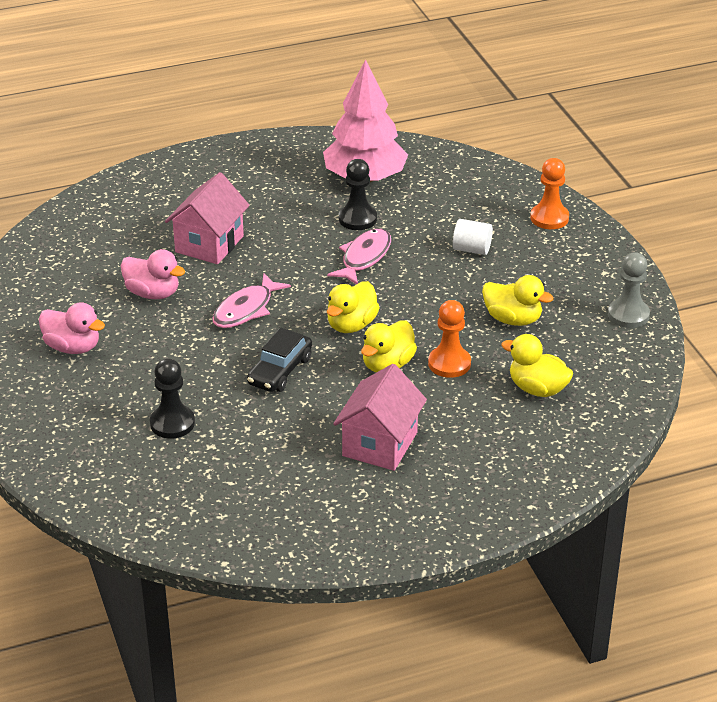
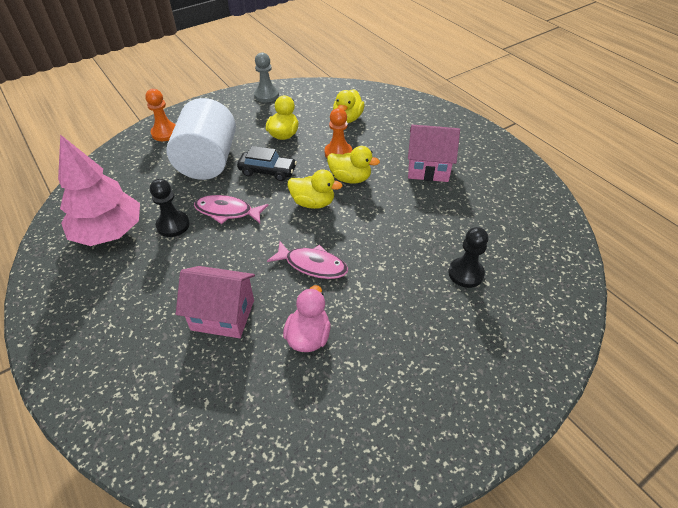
camera: 105 degrees left, 10 degrees up
(73, 347) = (407, 375): pink duck -> none
(280, 371) = (379, 228): black car -> black car (267, 171)
(472, 249) = (208, 161): white cylinder -> white cylinder, size x2.41

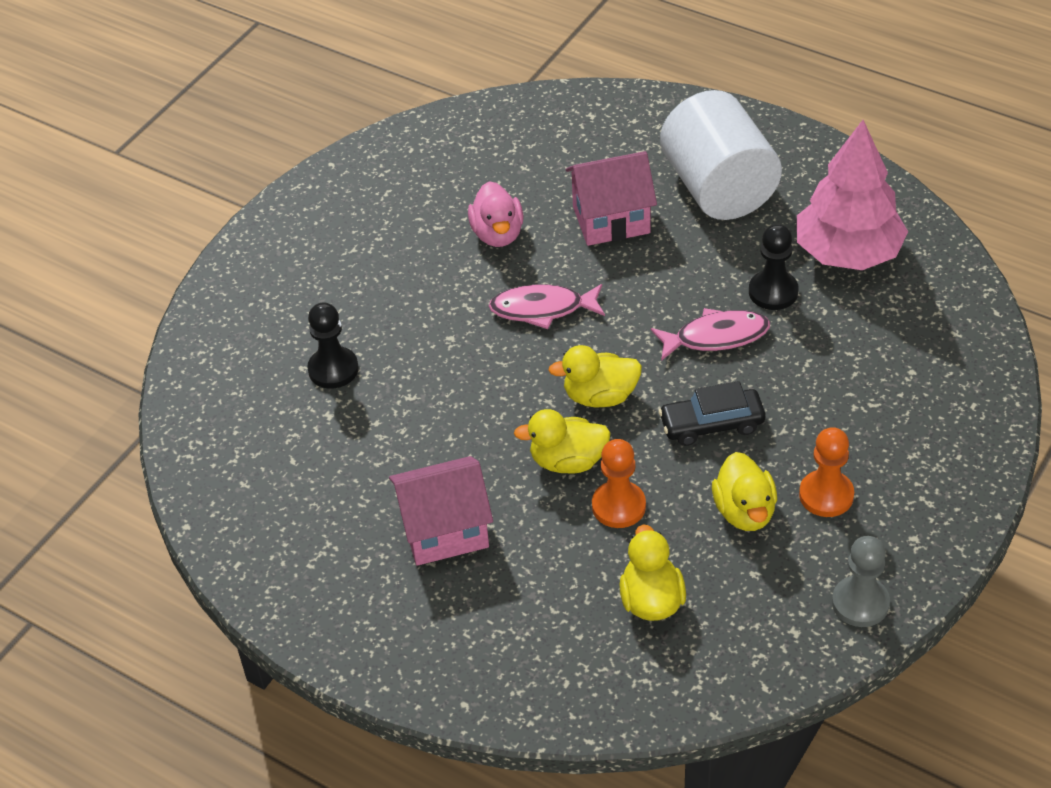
camera: 160 degrees right, 0 degrees up
(165, 133) = (956, 434): orange pawn -> orange pawn (826, 495)
(208, 161) = (826, 407): white cylinder -> white cylinder (719, 188)

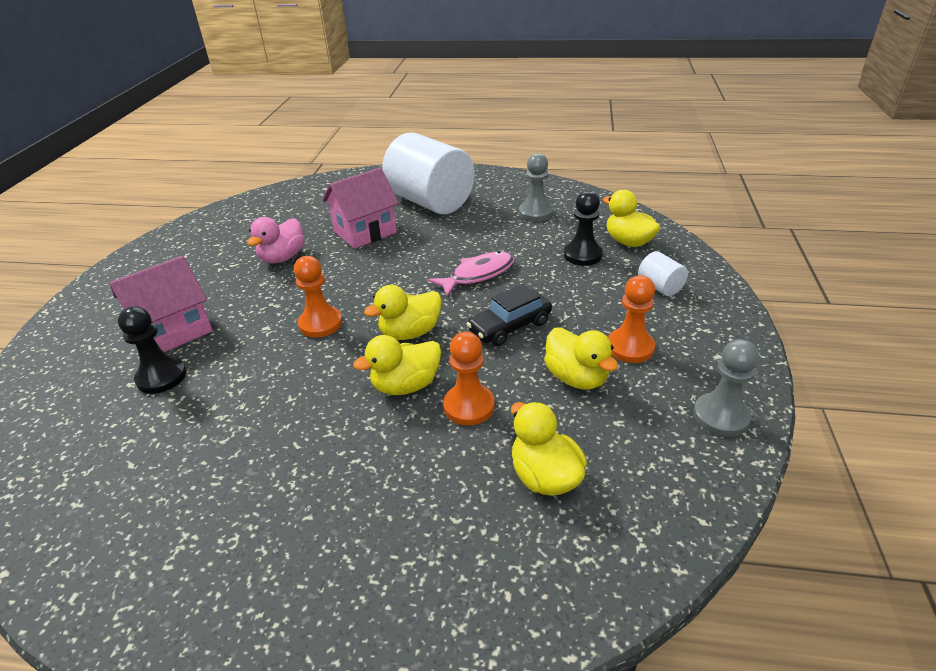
camera: 25 degrees left, 10 degrees down
(444, 530) = (311, 480): pink house -> pink house (174, 331)
(497, 234) = (283, 258): pink duck -> pink duck turned 60 degrees clockwise
(509, 352) = (320, 323): none -> orange pawn
(542, 309) = (336, 291): pink fish -> none
(773, 292) = (501, 242): black pawn -> black pawn (582, 255)
(847, 253) = (535, 213): pink tree -> grey pawn
(921, 427) = (660, 287): none -> white cylinder
(935, 344) = (628, 242): none -> yellow duck

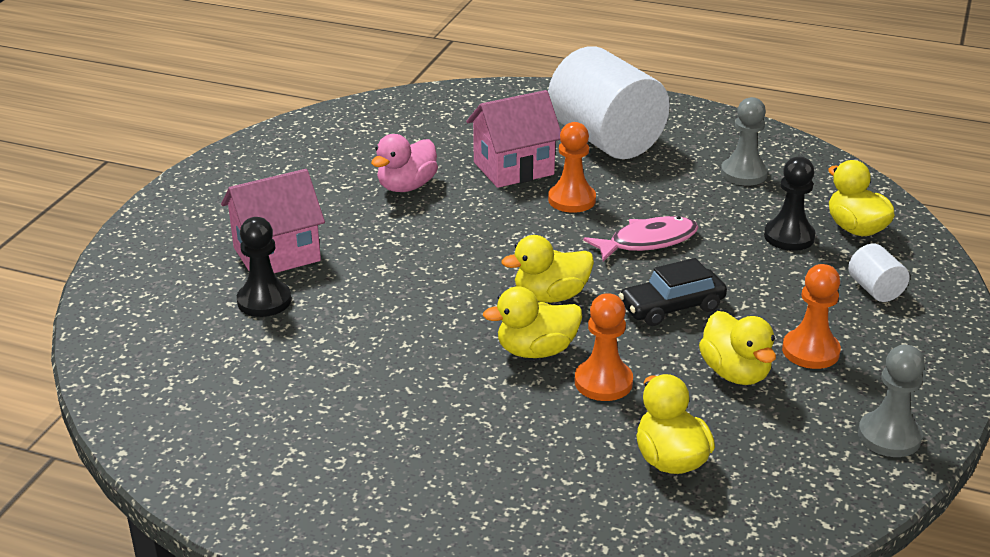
camera: 10 degrees right, 5 degrees down
(320, 323) = (446, 271): orange pawn -> orange pawn (572, 200)

